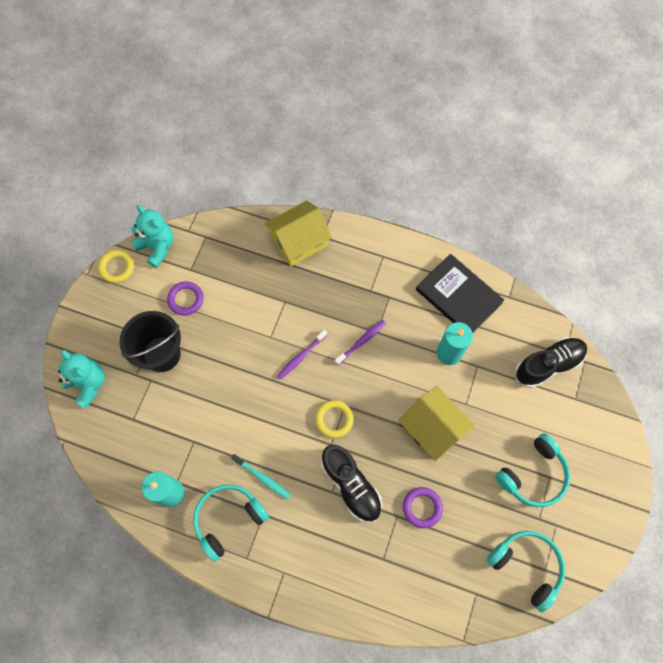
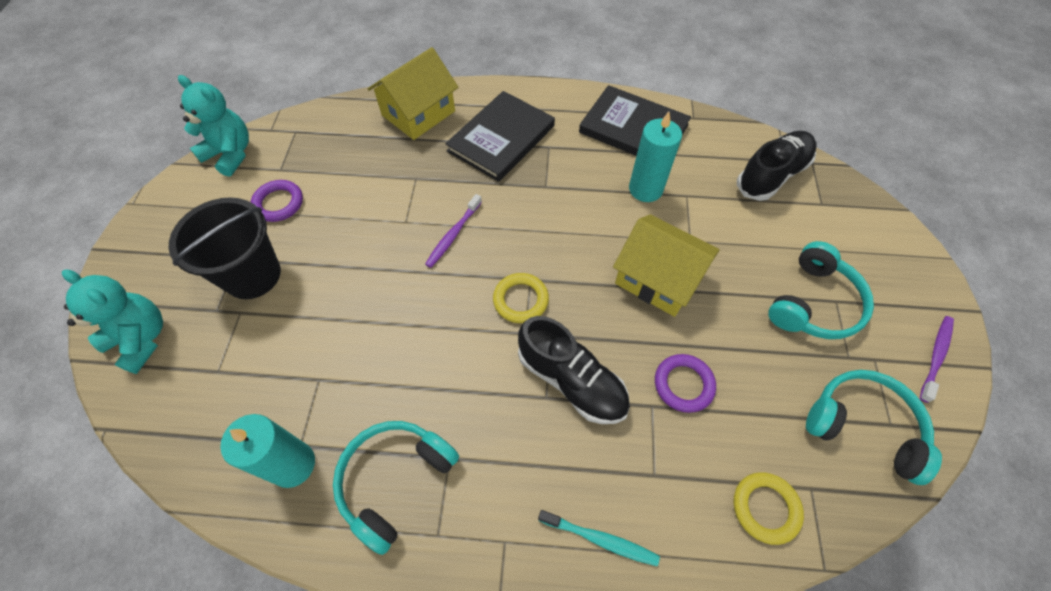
camera: 15 degrees left, 10 degrees down
(117, 267) = (176, 187): yellow ring -> yellow ring (765, 508)
(262, 478) = (436, 404): turquoise toothbrush -> turquoise toothbrush (600, 539)
(355, 281) = (501, 138): none -> black book
(361, 341) = (529, 200): purple toothbrush -> purple toothbrush (936, 356)

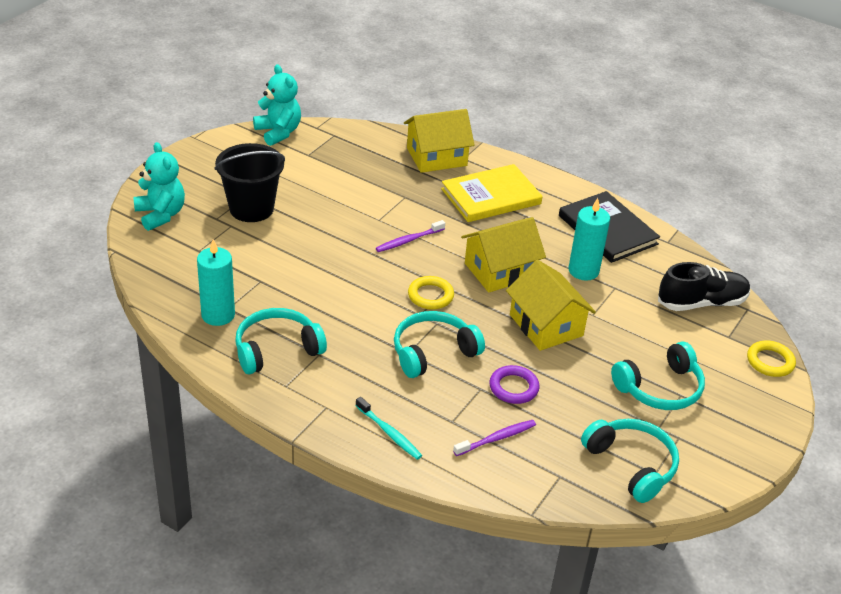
camera: 25 degrees right, 20 degrees down
(279, 203) = (294, 174): purple ring -> none
(501, 138) = (491, 196): black book -> yellow book
(568, 229) = (500, 271): none -> yellow house
(571, 381) = (433, 352): black shoe -> turquoise headphones
(765, 508) = (516, 469): yellow ring -> yellow ring (770, 362)
(936, 356) = (732, 456): purple toothbrush -> purple toothbrush (497, 438)

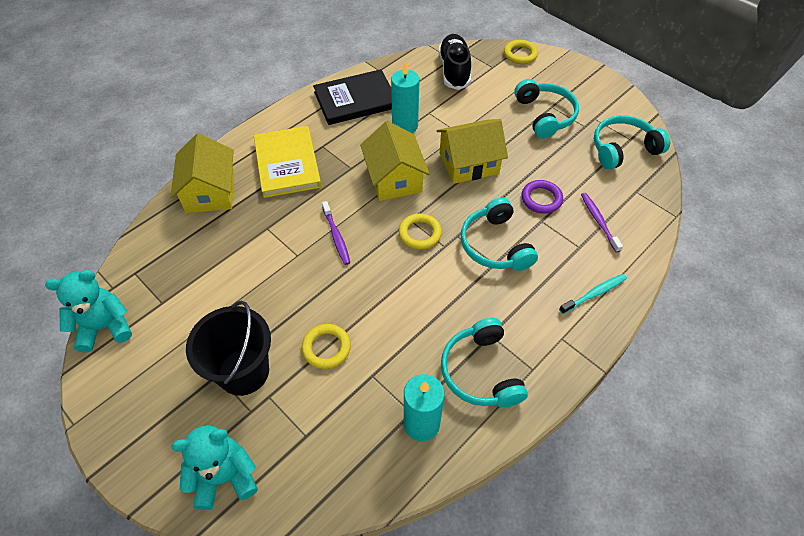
camera: 75 degrees left, 15 degrees up
(283, 250) = (326, 348): none -> yellow ring

